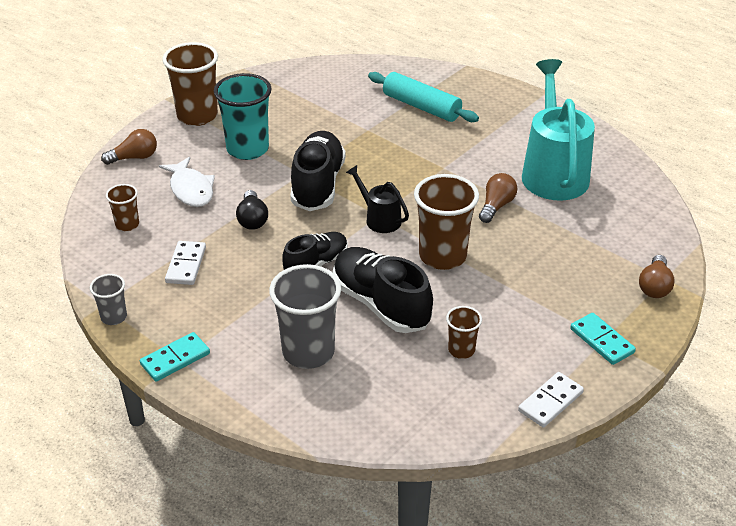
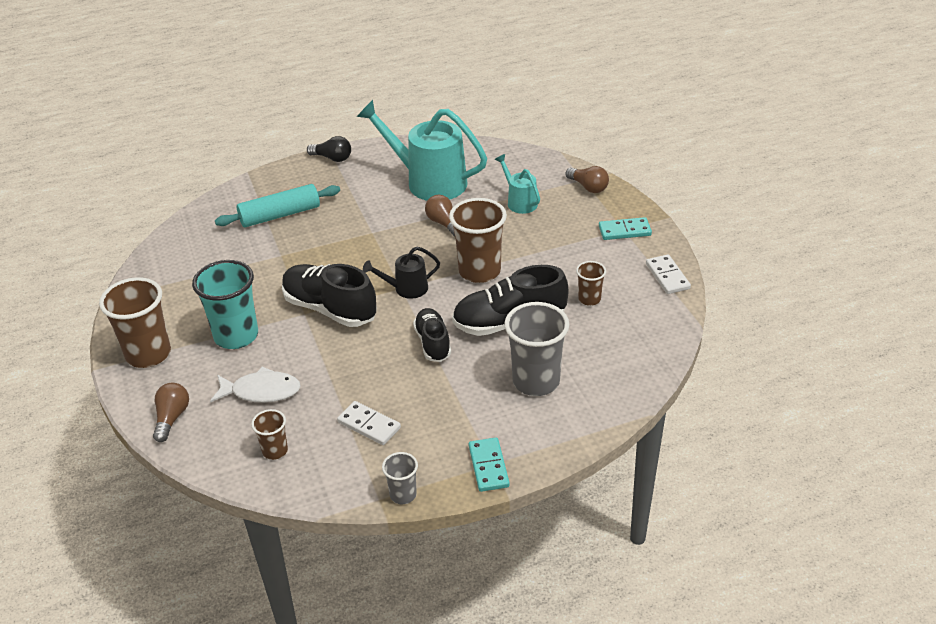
camera: 60 degrees left, 0 degrees up
(252, 219) = (341, 363): black light bulb -> black light bulb (332, 158)
(579, 244) = (519, 202): none -> turquoise watering can

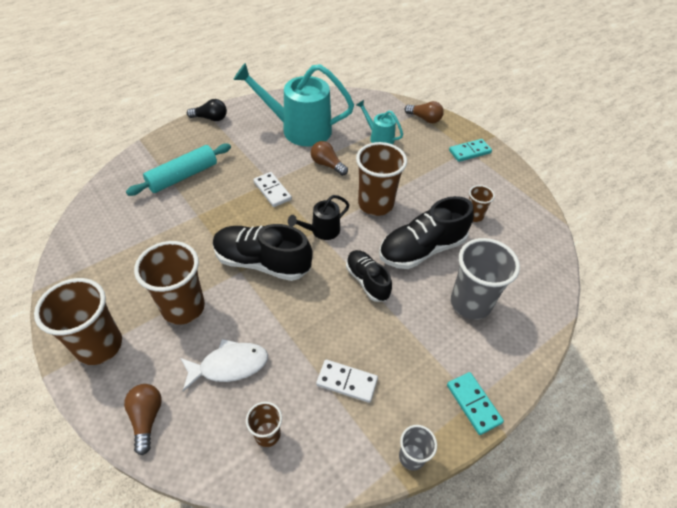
camera: 20 degrees left, 10 degrees up
(236, 336) = (183, 307): turquoise cup -> brown cup
(667, 276) = (521, 186): white domino -> white domino (272, 191)

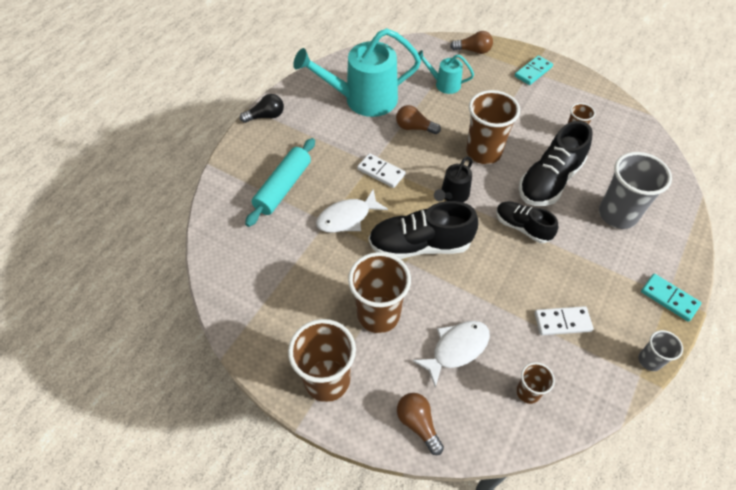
camera: 20 degrees left, 5 degrees up
(217, 218) = (347, 217): none -> white fish

